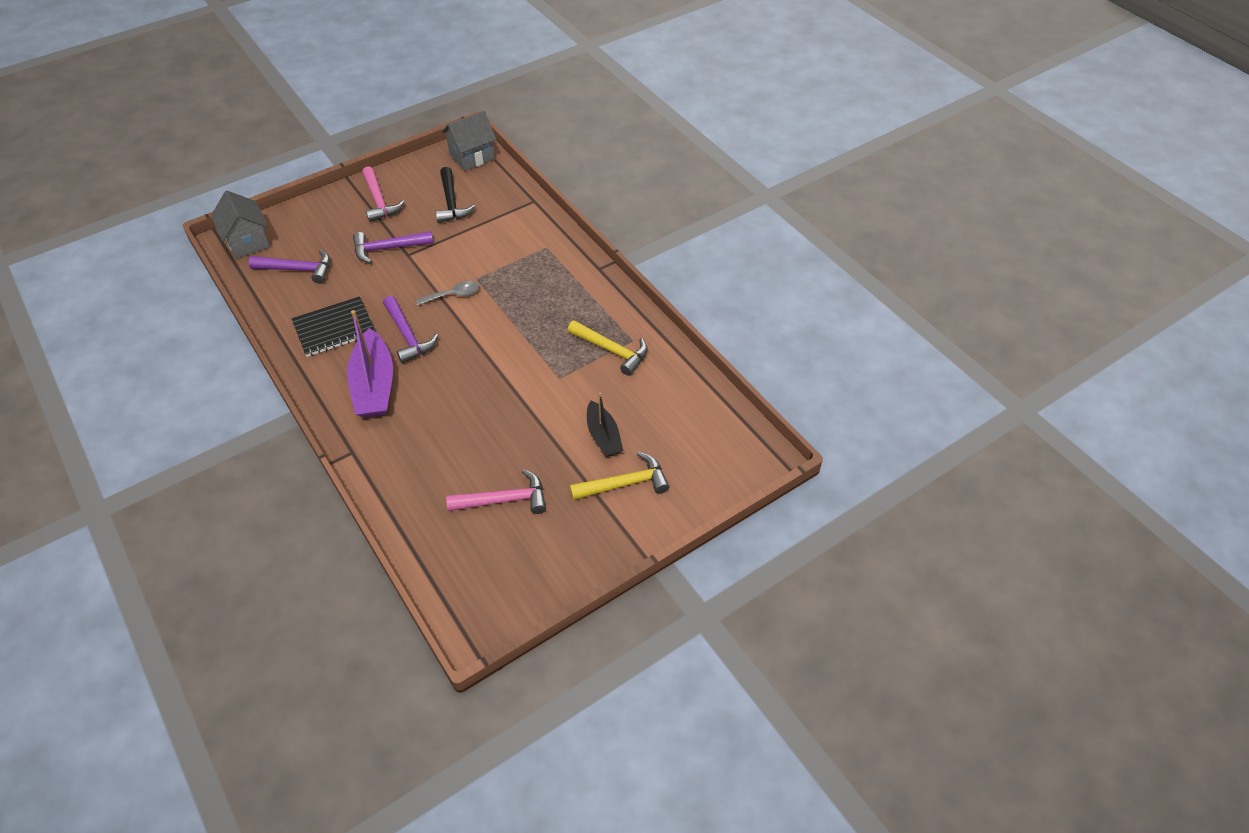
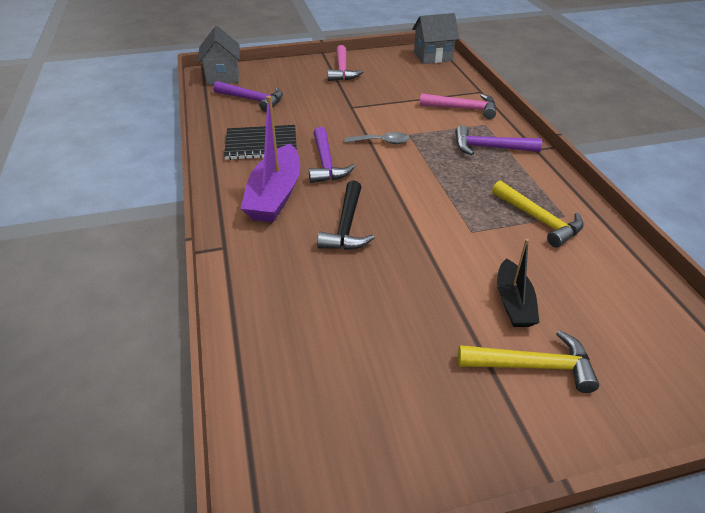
camera: 20 degrees right, 10 degrees down
(388, 248) = (336, 100): purple hammer -> purple hammer (490, 148)
(451, 202) = (404, 81): black hammer -> black hammer (347, 226)
(504, 500) = (370, 341): pink hammer -> pink hammer (463, 109)

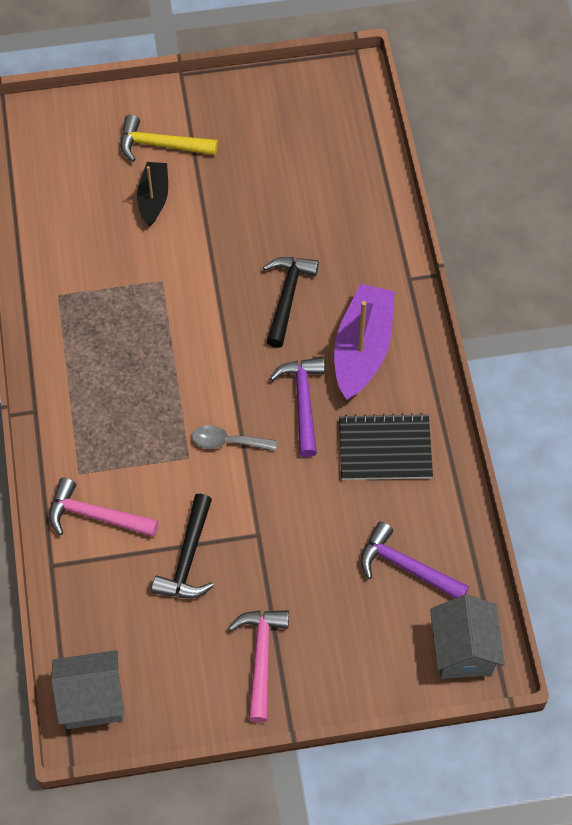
camera: 175 degrees left, 20 degrees up
(395, 97) = (188, 558): none -> black hammer
(490, 148) = (92, 418): purple hammer -> none
(538, 220) = (88, 291): yellow hammer -> none

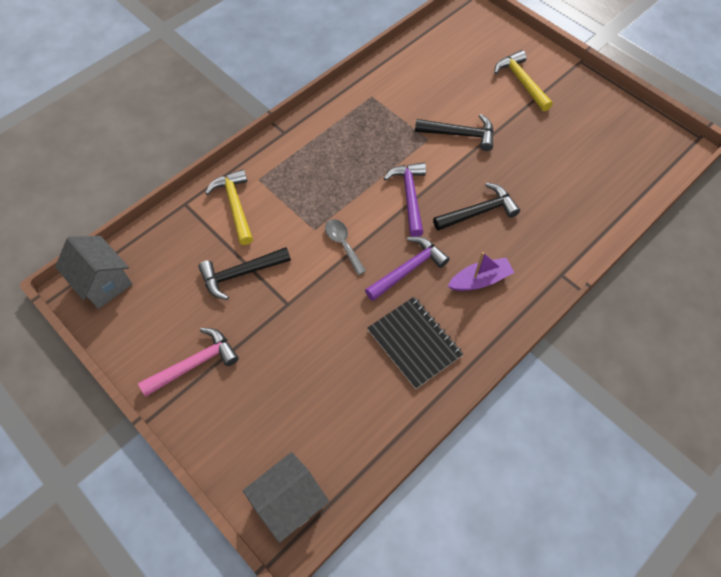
camera: 55 degrees right, 0 degrees up
(96, 516) = (235, 206): pink hammer -> yellow hammer
(153, 198) = (481, 100): black boat -> none
(180, 248) = (459, 134): none -> black hammer
(362, 349) = (480, 280): purple boat -> purple boat, size x0.60
(406, 567) = (330, 417): purple hammer -> purple hammer (409, 196)

